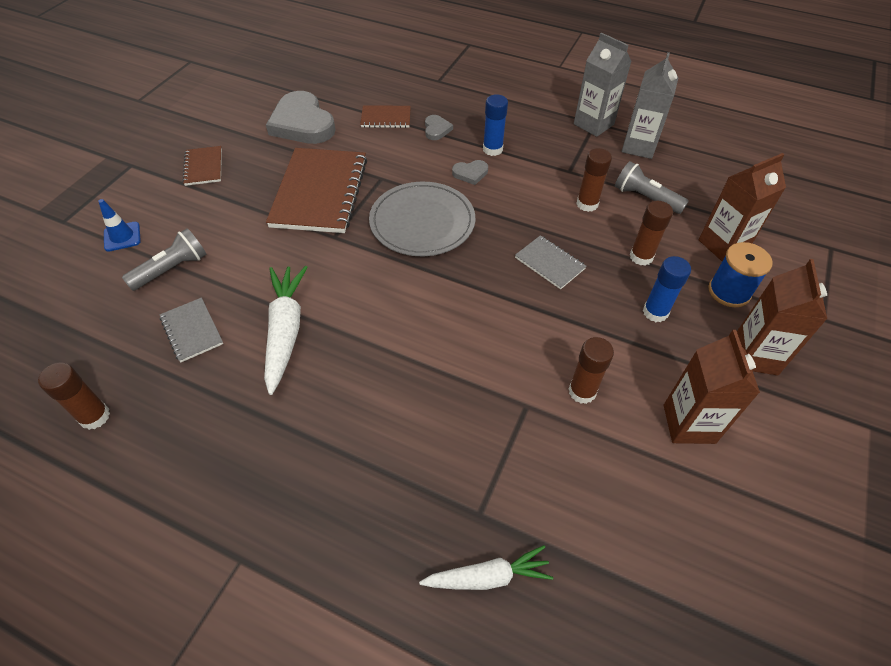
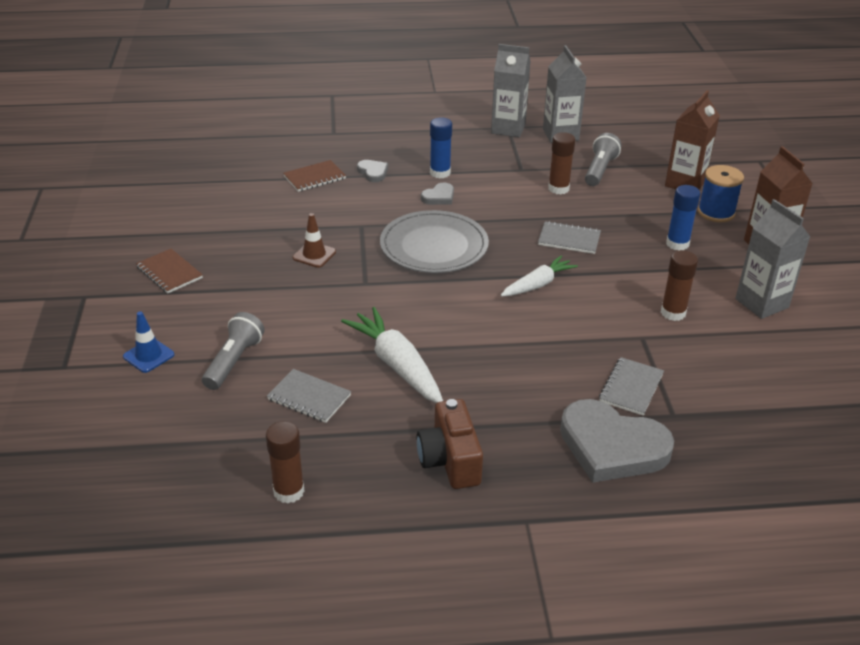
camera: 30 degrees left, 15 degrees down
(238, 454) = (450, 460): none -> brown camera
(302, 123) = (234, 206): grey heart -> grey heart (612, 446)
(320, 192) = (314, 255): brown notebook -> brown traffic cone
(465, 460) = (631, 388): none -> grey notebook
(487, 576) = (713, 446): white carrot -> white carrot (537, 284)
(641, 257) = (634, 211): brown glue stick -> none
(645, 198) = (599, 170): grey flashlight -> grey flashlight turned 105 degrees clockwise
(689, 424) = (761, 303): brown carton -> grey carton

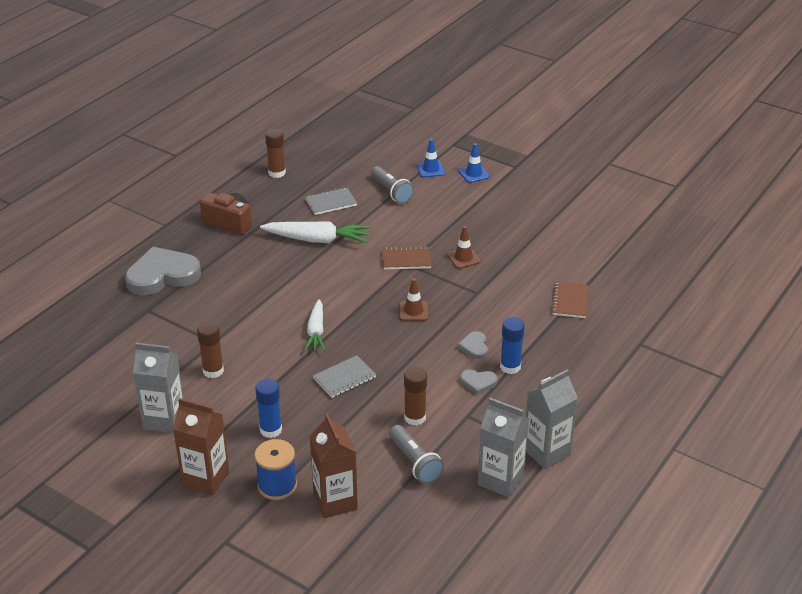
camera: 130 degrees right, 0 degrees up
(130, 318) = (474, 174): none -> blue traffic cone
(169, 273) = (507, 200): brown notebook -> brown notebook (406, 259)
(373, 172) = (548, 333): grey heart -> grey heart (478, 383)
(434, 246) = (413, 311): grey plate -> brown traffic cone
(631, 388) = (186, 309): grey notebook -> none

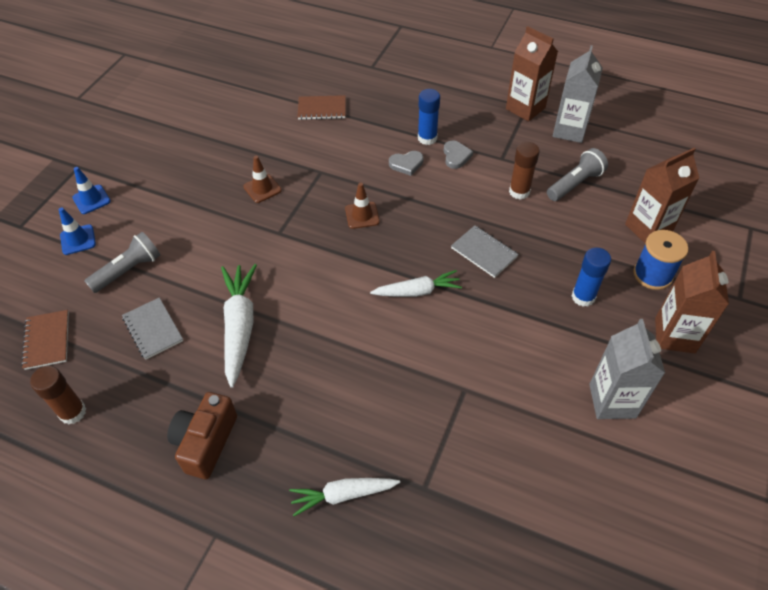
camera: 100 degrees left, 15 degrees up
(162, 275) = (343, 495): grey heart -> white carrot
(213, 371) = (515, 374): brown glue stick -> none
(406, 259) = (271, 234): brown notebook -> brown notebook (47, 340)
(546, 452) = (525, 108): grey carton -> brown carton

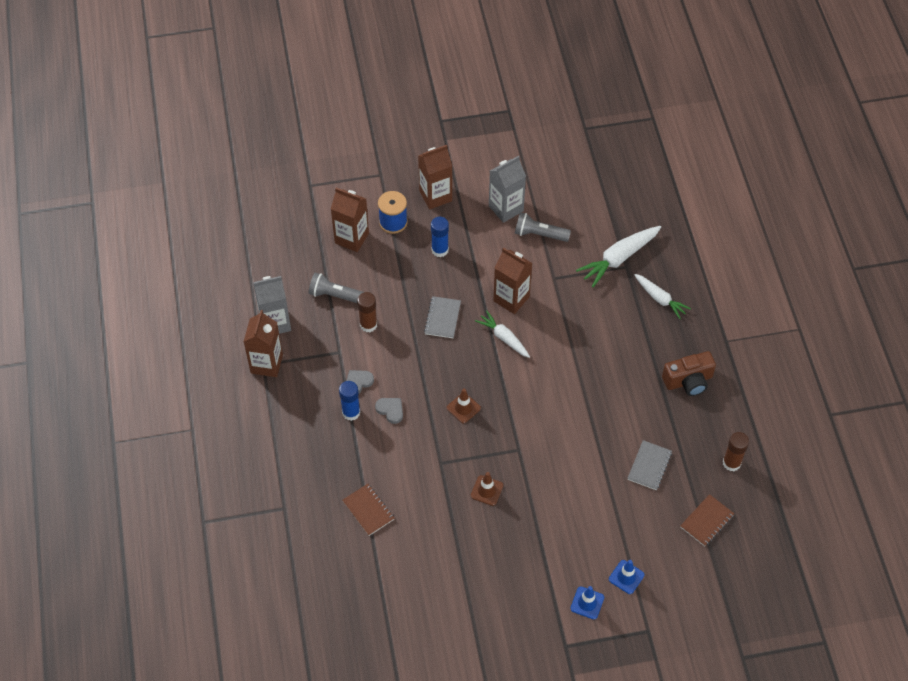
camera: 125 degrees left, 5 degrees up
(128, 270) = (622, 519): grey flashlight -> grey flashlight (539, 234)
(239, 327) = (608, 418): white carrot -> white carrot (619, 258)
(465, 327) = (511, 299): none -> brown carton

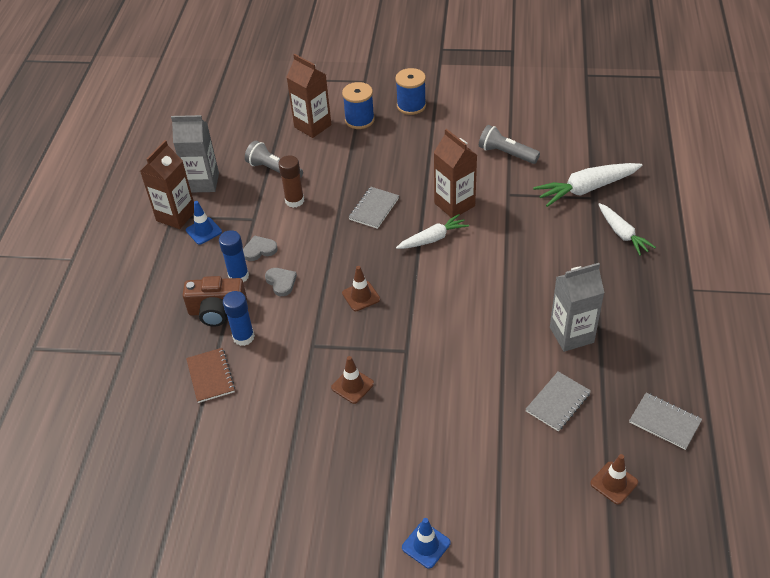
camera: 20 degrees right, 10 degrees down
(435, 196) = (411, 105): brown carton -> blue spool
(440, 250) = (396, 150): blue glue stick -> blue glue stick (243, 337)
(504, 338) = (432, 239): white carrot -> white carrot turned 90 degrees clockwise
(506, 208) = (479, 126): grey carton -> grey carton (571, 335)
(626, 577) = (487, 526): blue traffic cone -> blue traffic cone (204, 231)
(688, 381) = (633, 321): brown camera -> brown camera (217, 311)
(706, 521) = (614, 483): brown notebook -> brown traffic cone
(731, 463) = (664, 422): brown glue stick -> grey notebook

